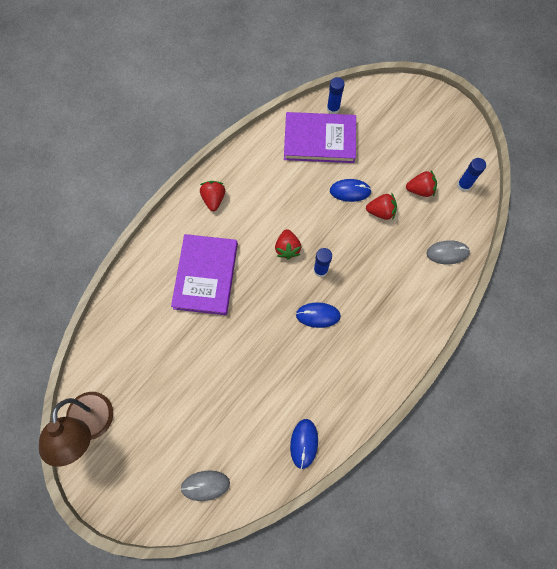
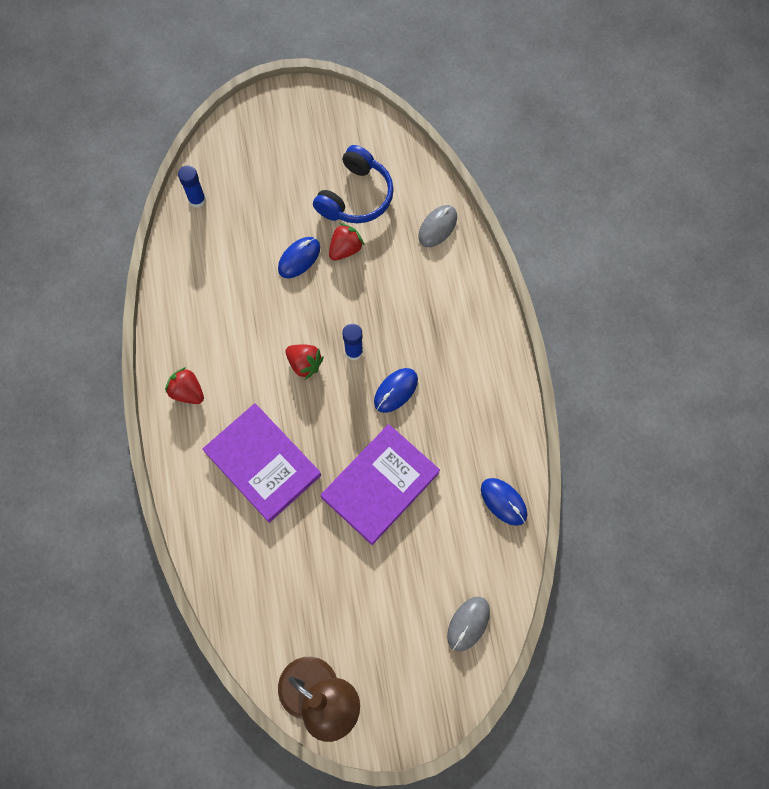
camera: 50 degrees left, 0 degrees up
(319, 140) = (218, 240): purple book -> purple book (380, 485)
(420, 190) = (356, 196): red strawberry -> blue headphones
(463, 185) = (386, 155): blue glue stick -> none

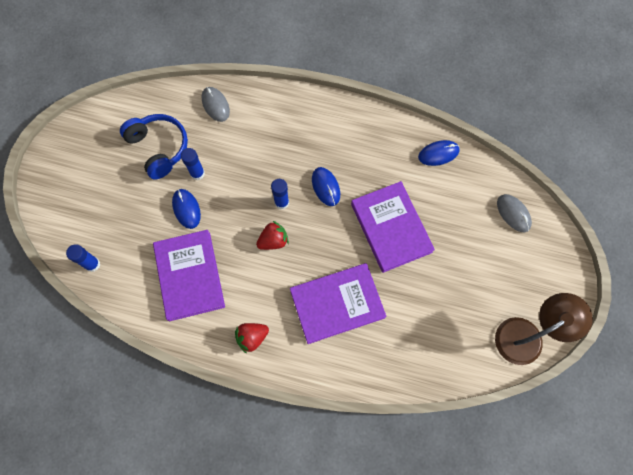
camera: 65 degrees left, 0 degrees up
(226, 298) = (189, 276): none -> purple book
(345, 249) = (197, 173): red strawberry -> blue glue stick

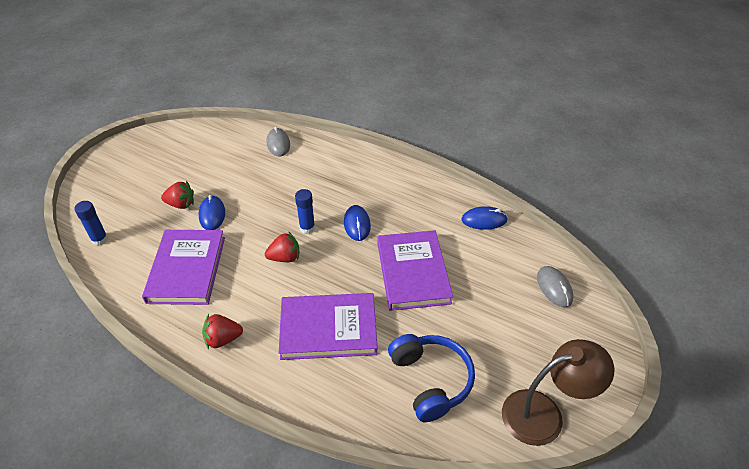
camera: 15 degrees right, 25 degrees down
(151, 204) = (181, 204): none -> red strawberry
(159, 148) = (211, 164): blue headphones -> blue headphones (431, 380)
(197, 173) = (236, 189): blue glue stick -> none

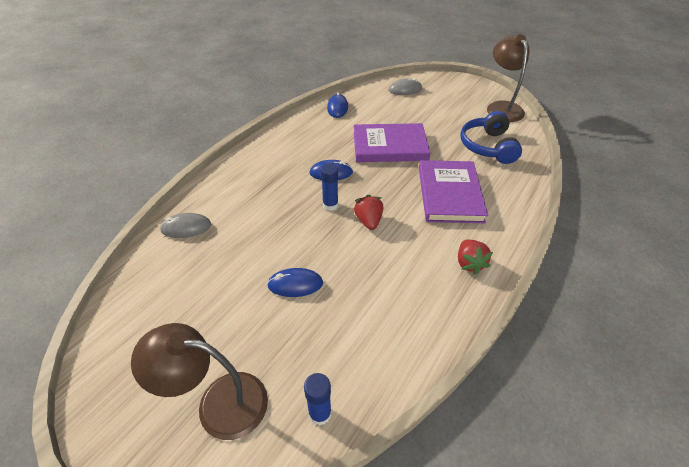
camera: 85 degrees left, 0 degrees up
(121, 190) = (218, 402): none -> brown lamp
(181, 204) = (269, 319): red strawberry -> none
(186, 269) = (380, 301): purple book -> none
(431, 380) = (488, 146): blue headphones -> blue headphones turned 75 degrees counterclockwise

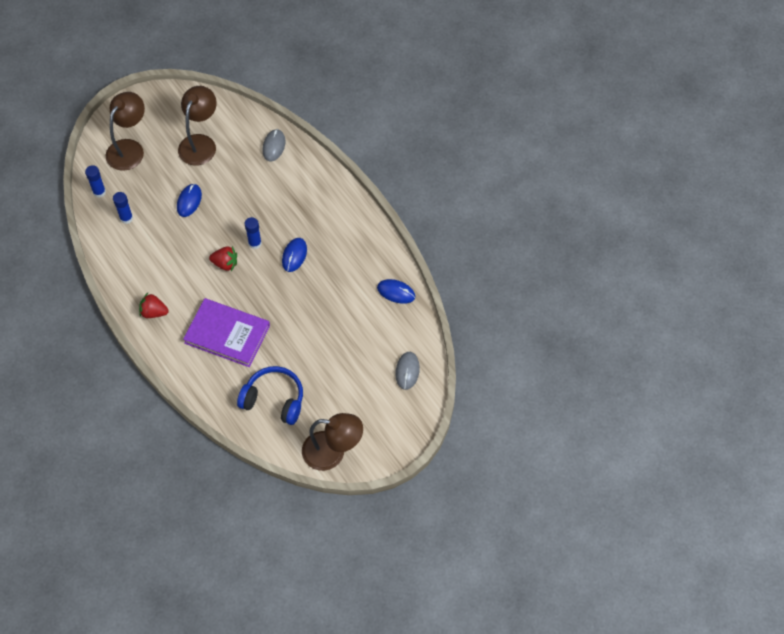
camera: 110 degrees right, 15 degrees up
(192, 305) = (200, 143): none -> brown lamp
(352, 350) = (126, 218): none -> blue glue stick
(389, 146) = (311, 315): purple book -> none

